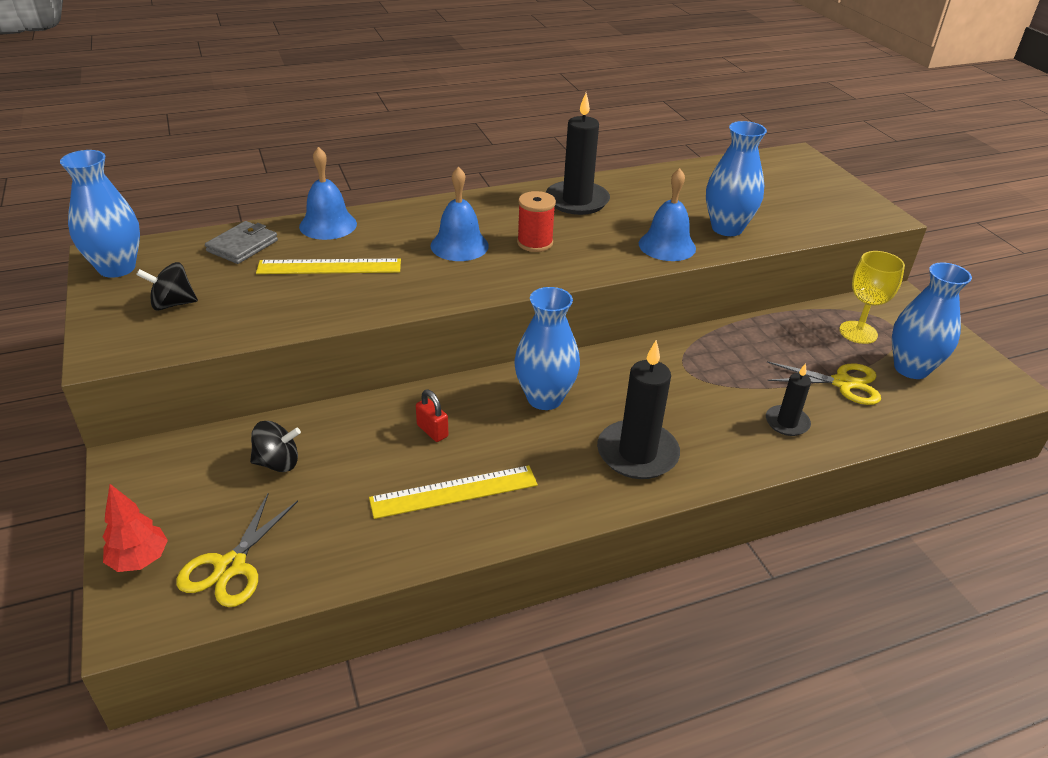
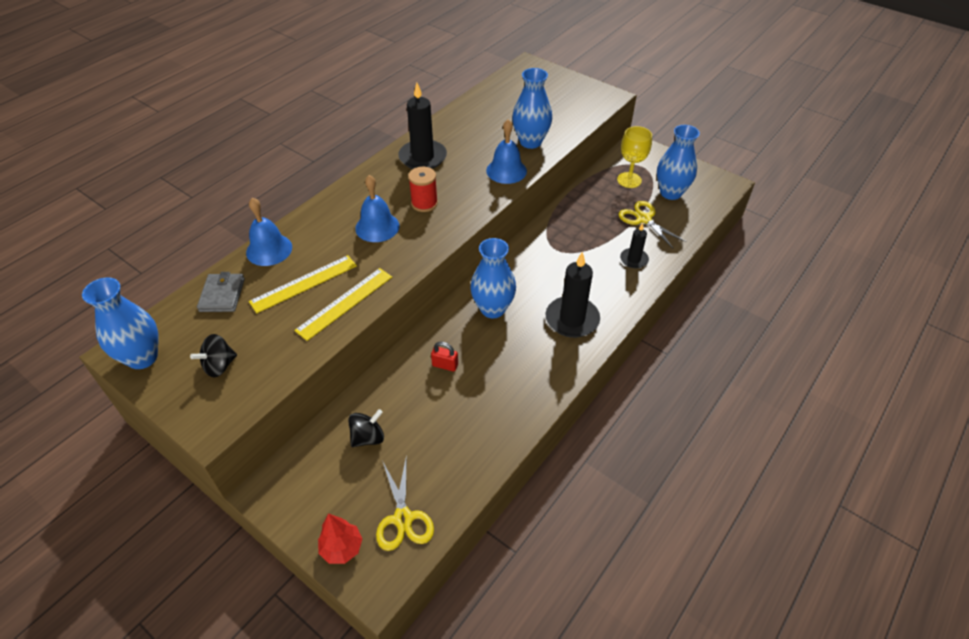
camera: 30 degrees left, 10 degrees up
(454, 492) = (492, 398): yellow ruler -> yellow ruler (345, 303)
(842, 383) = (644, 219): yellow scissors -> yellow scissors turned 105 degrees counterclockwise

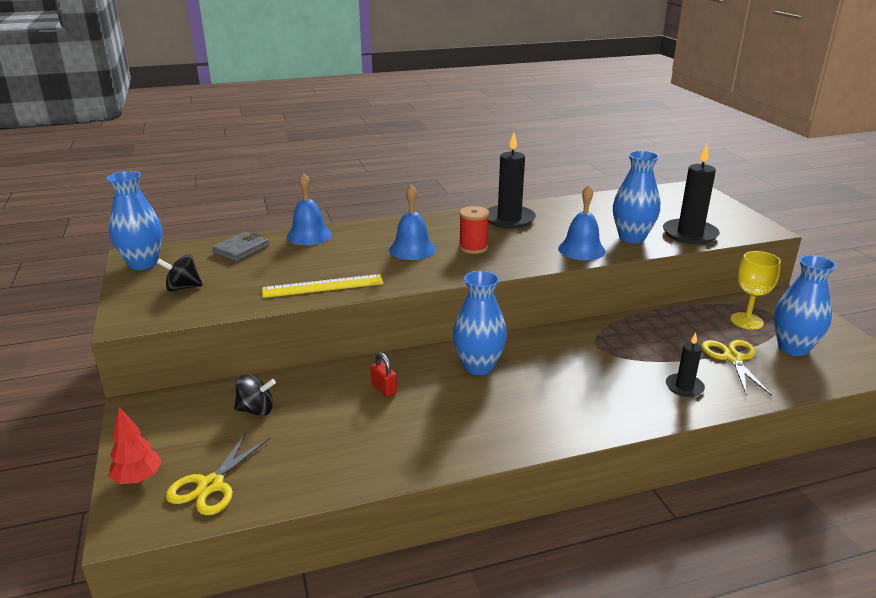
camera: 35 degrees right, 20 degrees down
(304, 283) = (308, 263): yellow ruler -> none
(572, 319) = (555, 408): black candle -> black candle (690, 234)

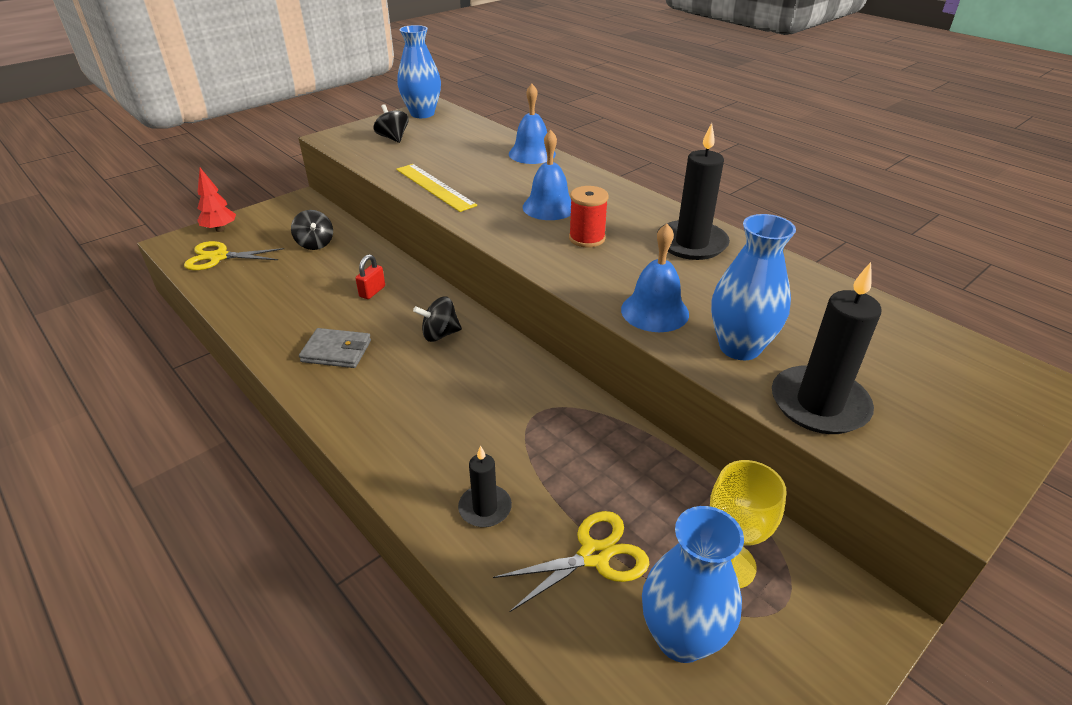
camera: 65 degrees right, 10 degrees up
(241, 249) = (477, 137): grey wallet -> grey wallet (336, 351)
(478, 366) = (440, 334): blue vase -> black spinning top

